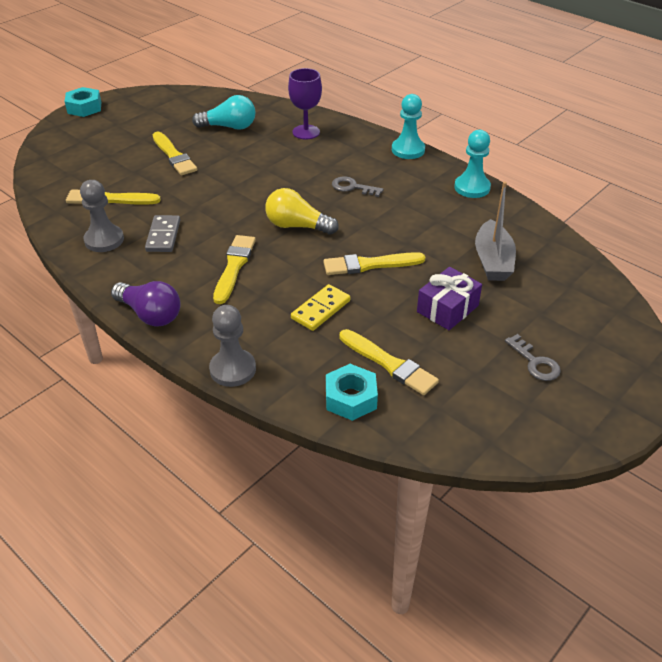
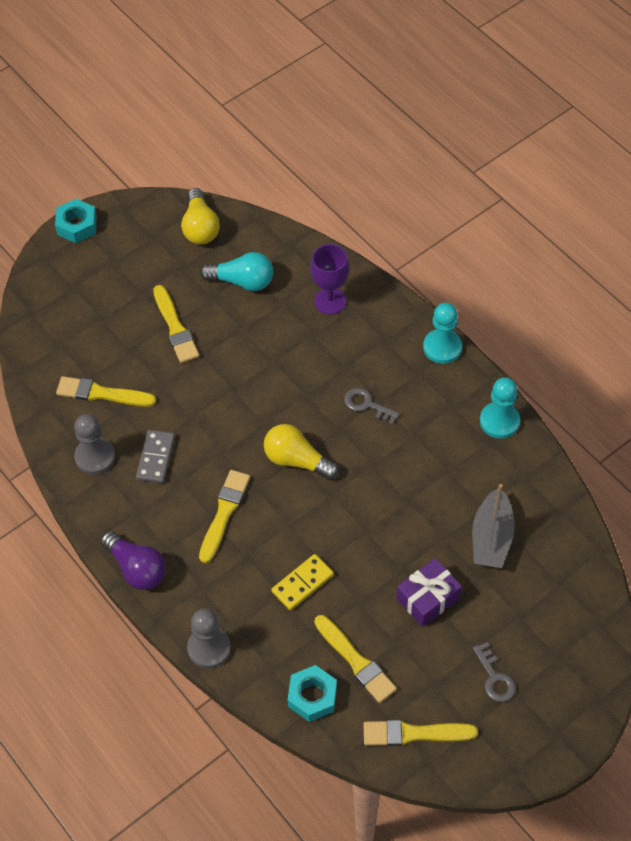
camera: 10 degrees right, 15 degrees up
(189, 102) = (200, 227): none -> yellow light bulb
(369, 265) = (362, 527): yellow brush -> yellow brush (414, 734)

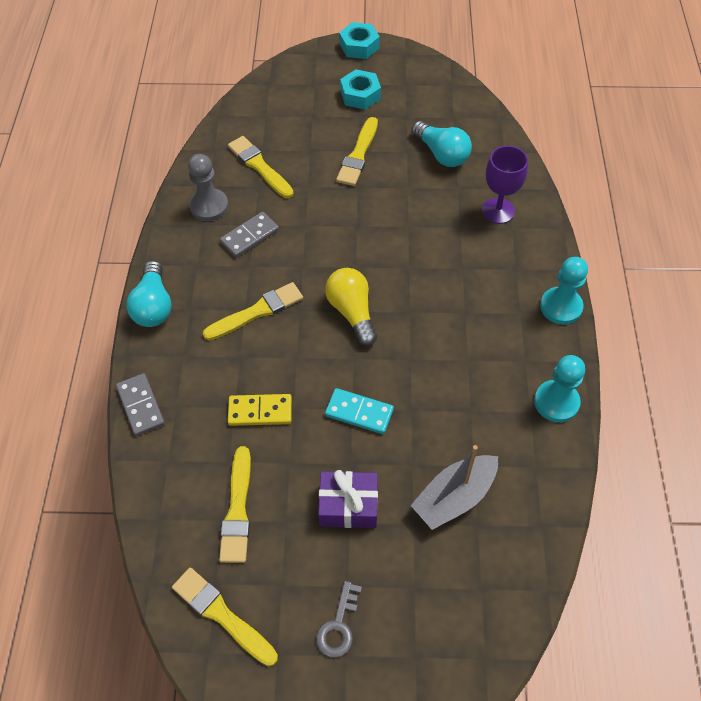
camera: 40 degrees right, 0 degrees up
(137, 568) = (154, 306): purple light bulb -> turquoise light bulb
(200, 227) = (447, 98): yellow light bulb -> none
(209, 648) = (140, 406): grey pawn -> grey domino
(312, 696) = (175, 510): turquoise nut -> turquoise nut (360, 95)
(366, 404) = (451, 308): grey key -> none
(374, 530) = (359, 413): none -> turquoise domino

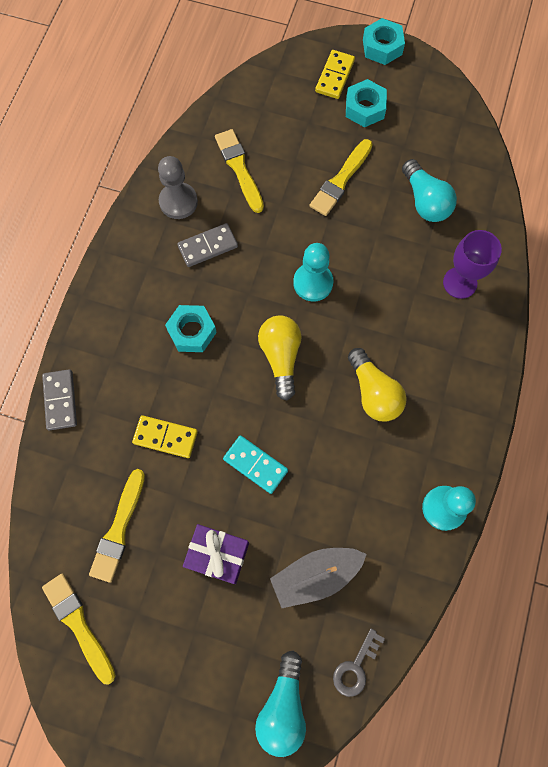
camera: 15 degrees right, 15 degrees up
(154, 306) = (98, 298): turquoise light bulb -> turquoise light bulb (283, 706)
(257, 311) = (192, 331): yellow brush -> turquoise nut
(324, 76) = (334, 76): none -> yellow domino
(338, 626) = (175, 666): grey key -> grey key (355, 667)
(452, 320) = (374, 392): none -> yellow light bulb
(561, 307) = (485, 408): turquoise pawn -> turquoise pawn (313, 283)

